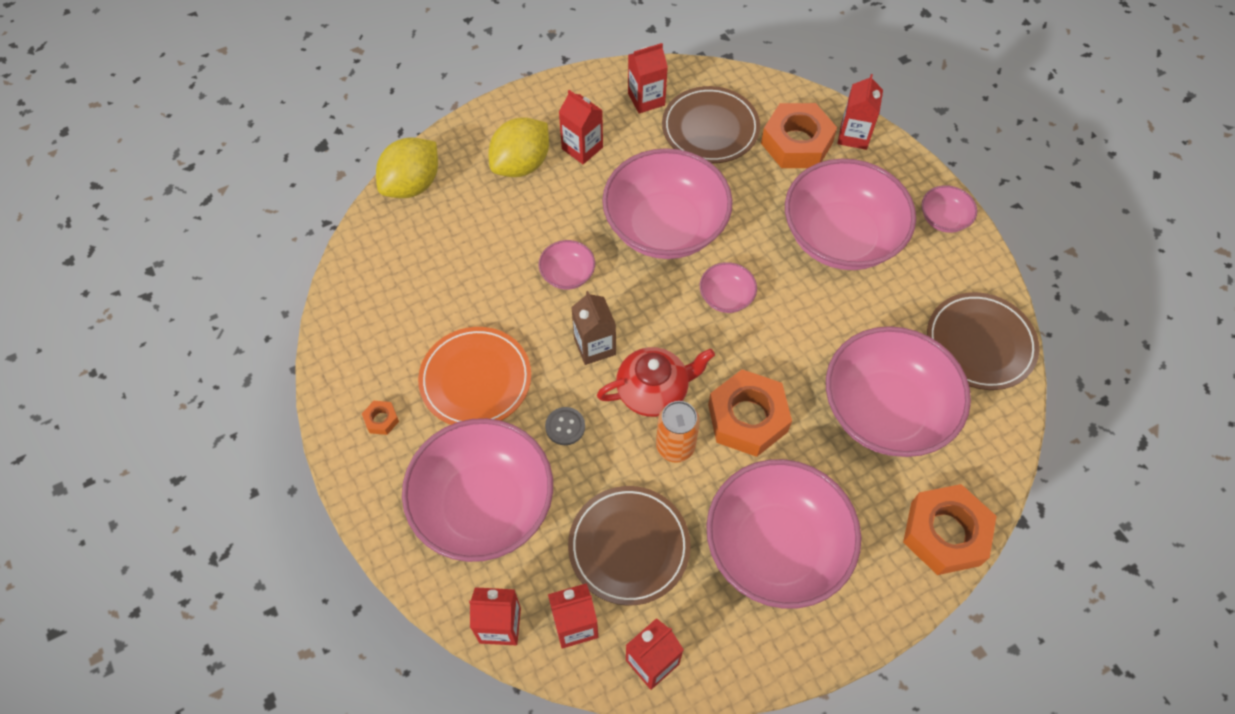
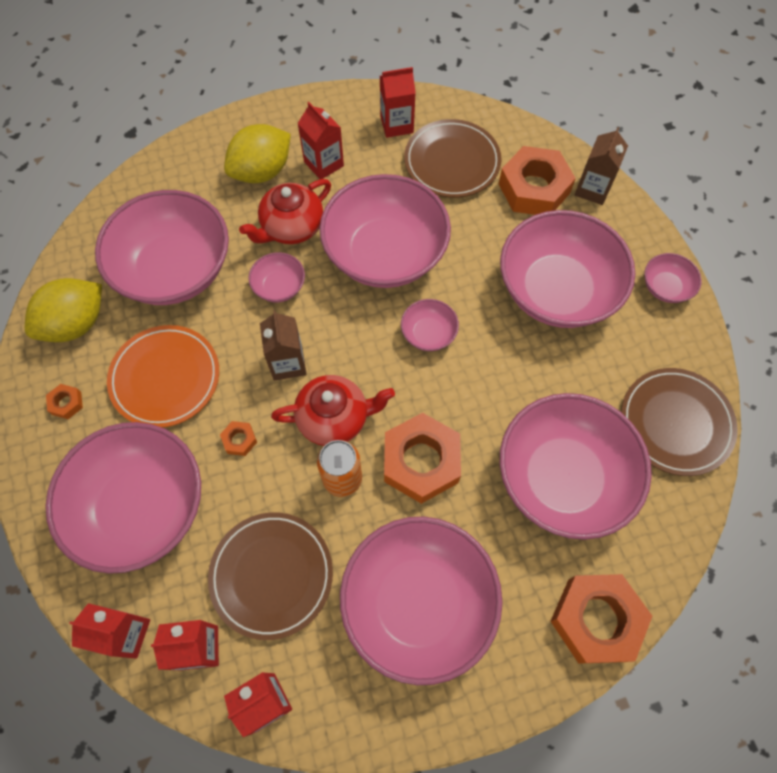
camera: 10 degrees right, 5 degrees up
(412, 185) = (155, 176): yellow lemon -> yellow lemon (76, 324)
(457, 273) = (175, 269): none -> pink bowl
(565, 215) = (291, 227): none -> red teapot
(565, 427) = (239, 440): grey button -> orange nut
(853, 136) = (592, 189): red carton -> brown carton

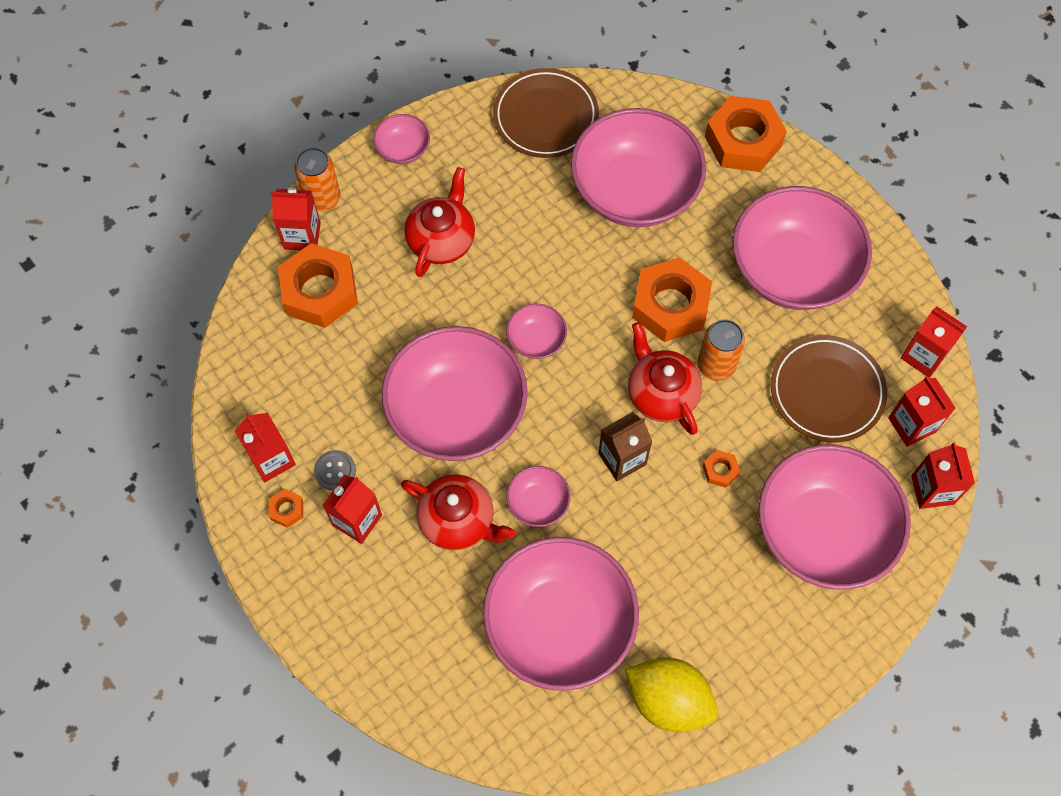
camera: 110 degrees left, 0 degrees up
(66, 403) = (758, 659): orange nut -> orange nut (287, 510)
(165, 378) = (688, 571): orange plate -> none
(262, 171) = (392, 586): yellow lemon -> none
(370, 160) = (335, 471): none -> grey button
(452, 162) = (310, 383): brown plate -> none
(556, 290) = (442, 240): pink bowl -> red teapot
(592, 189) = (302, 236): brown carton -> red carton
(627, 212) = (322, 198): none -> orange can

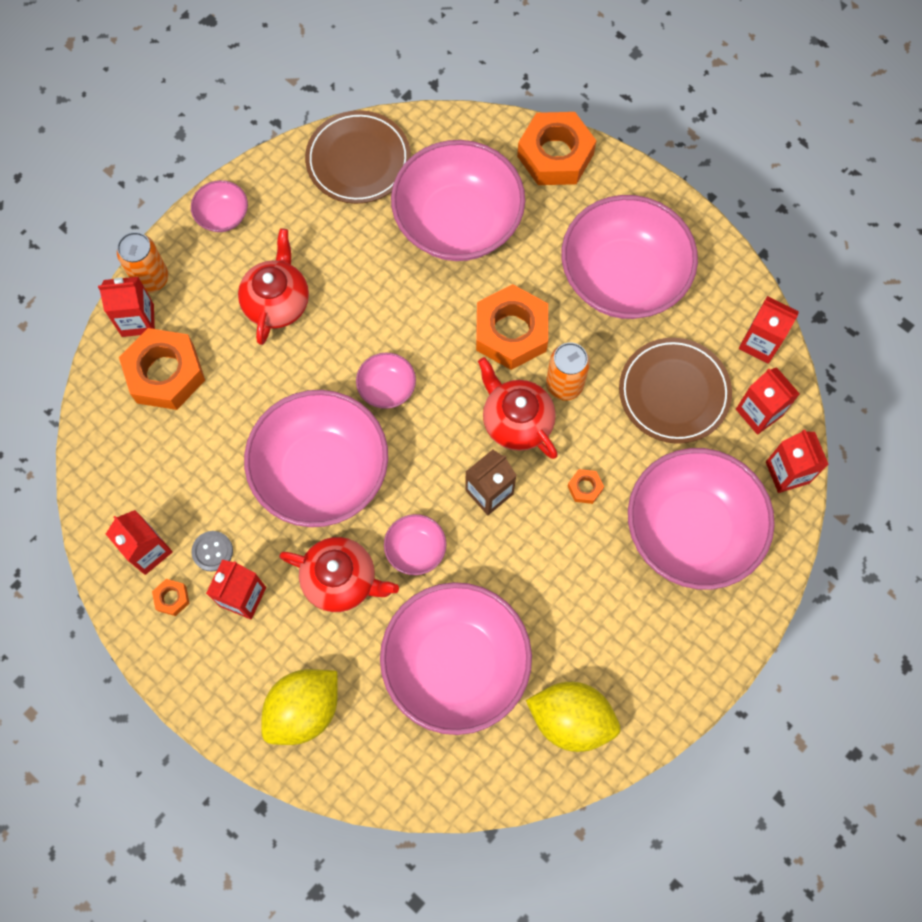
camera: 10 degrees left, 5 degrees up
(398, 643) = (304, 710): none -> yellow lemon

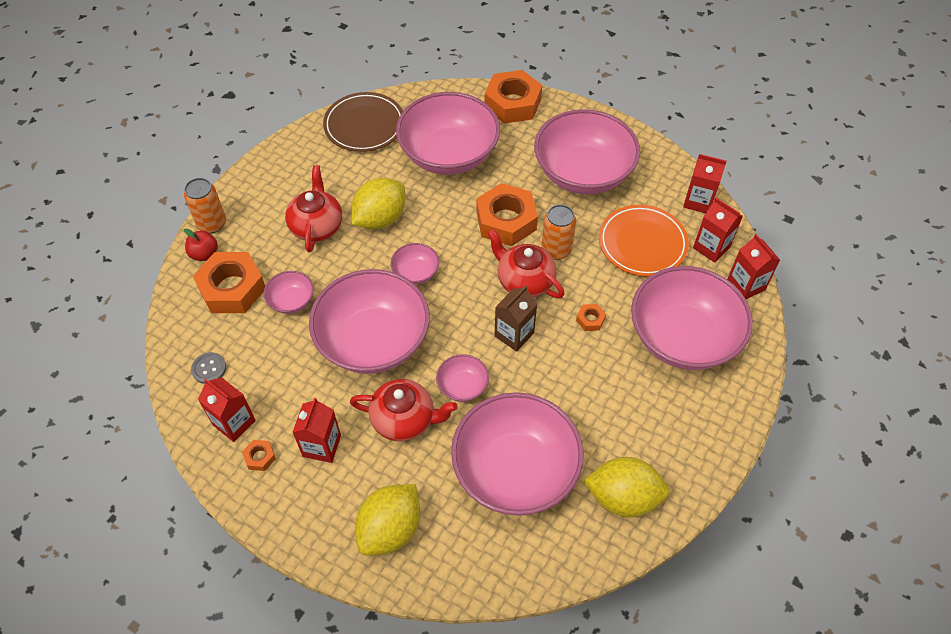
camera: 10 degrees left, 15 degrees down
(137, 320) = (204, 254): red carton -> red apple
(212, 551) = (290, 414): grey button -> grey button (209, 369)
(223, 215) = (264, 174): pink bowl -> pink bowl (291, 301)
(356, 304) = (380, 219): none -> yellow lemon
(674, 393) = (642, 243): brown plate -> orange plate

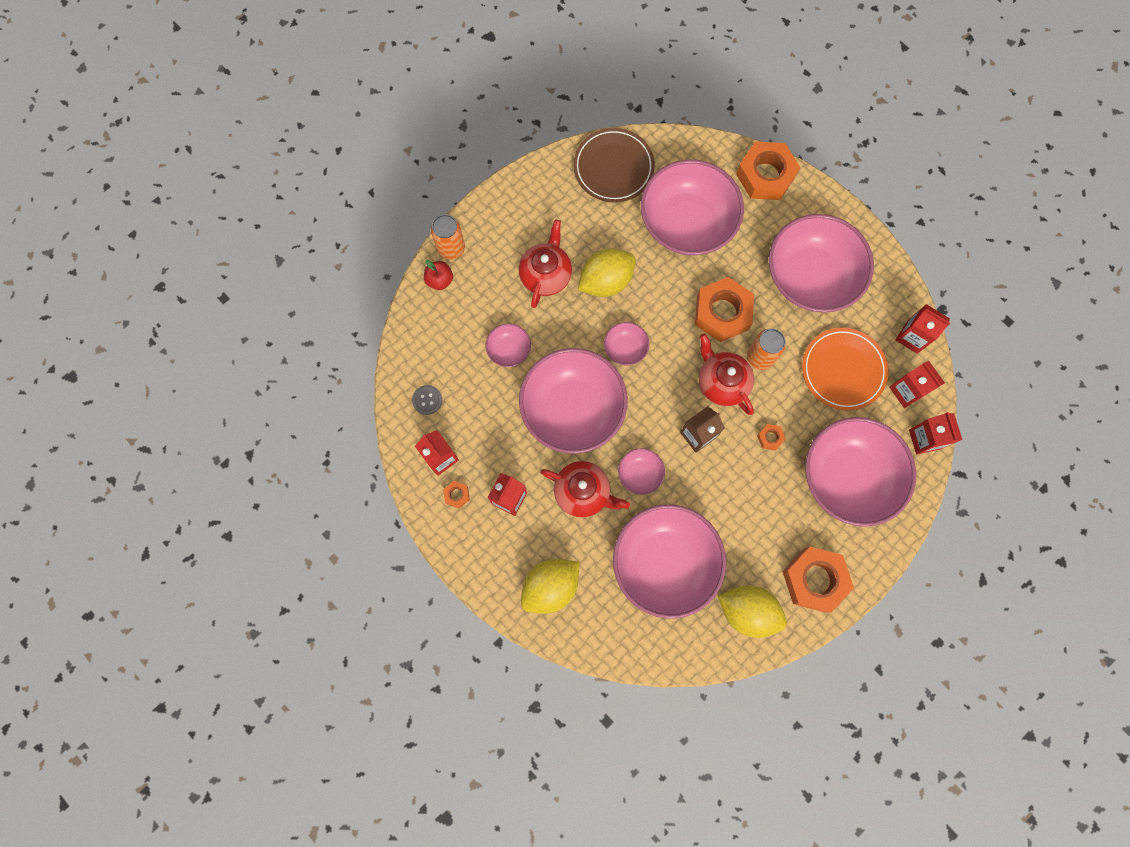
camera: 15 degrees right, 20 degrees up
(232, 288) = (459, 323): orange nut -> orange nut (814, 580)

